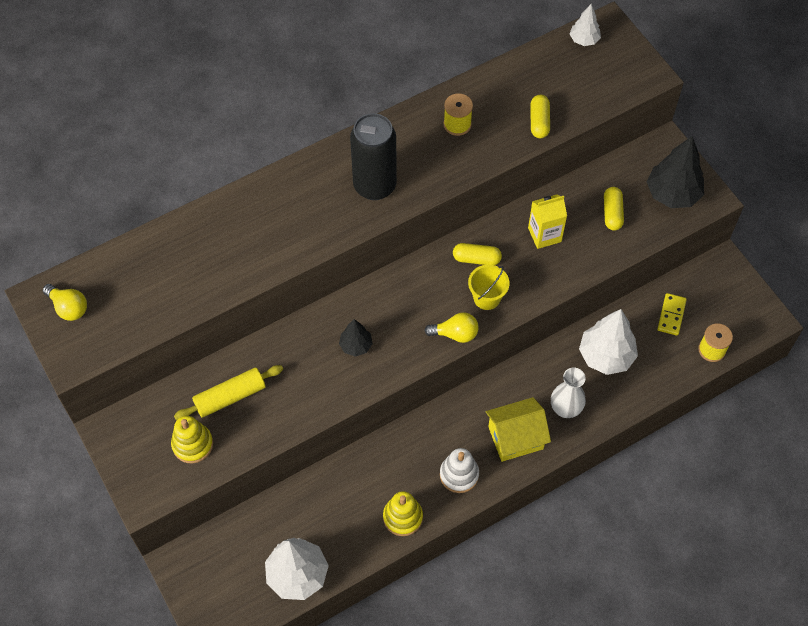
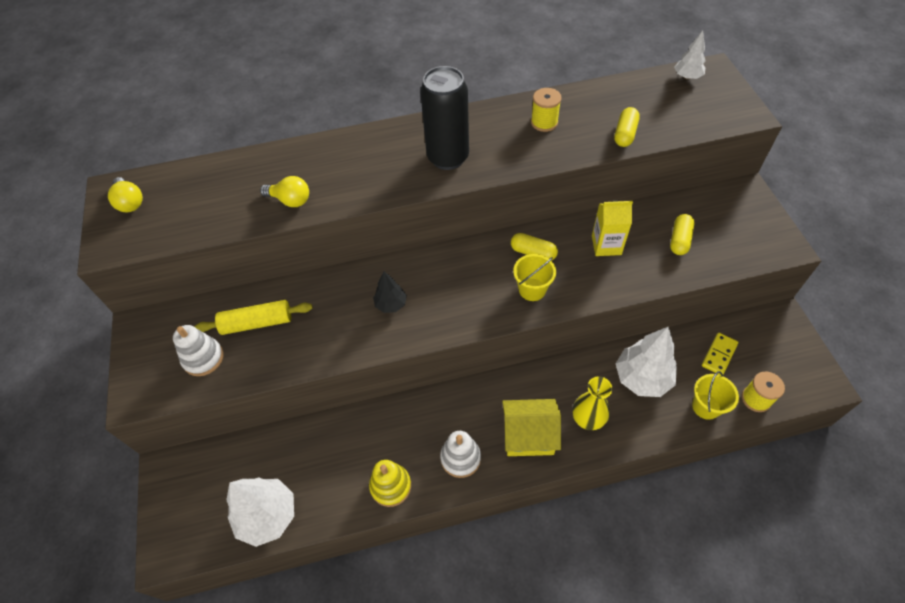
camera: 20 degrees right, 5 degrees down
(192, 444) = (203, 358): yellow stacking toy -> white stacking toy
(455, 334) = (490, 316): yellow light bulb -> yellow light bulb (290, 200)
(565, 409) = (587, 420): white vase -> yellow vase
(669, 368) = (706, 406): none -> yellow bucket
(672, 194) = (746, 235): black tree -> none

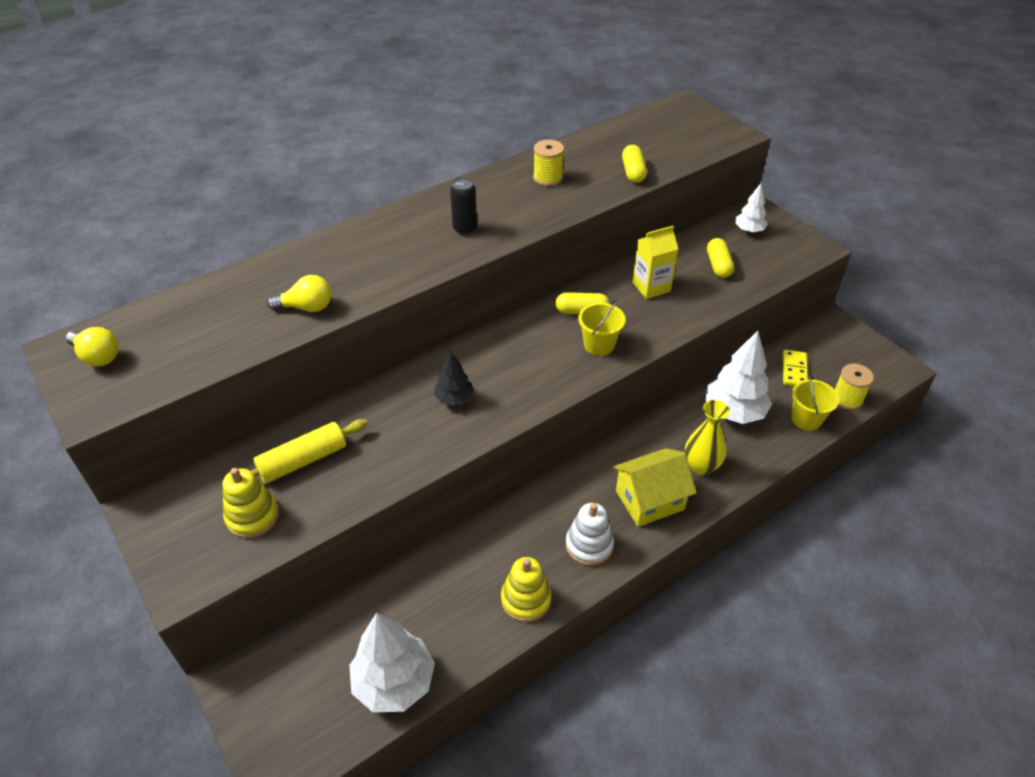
camera: 25 degrees left, 10 degrees down
(203, 358) = (252, 516): white stacking toy -> yellow stacking toy
(448, 158) = (465, 229): black can -> black can, size x0.51
(687, 77) = (664, 114): white tree -> white tree (749, 230)

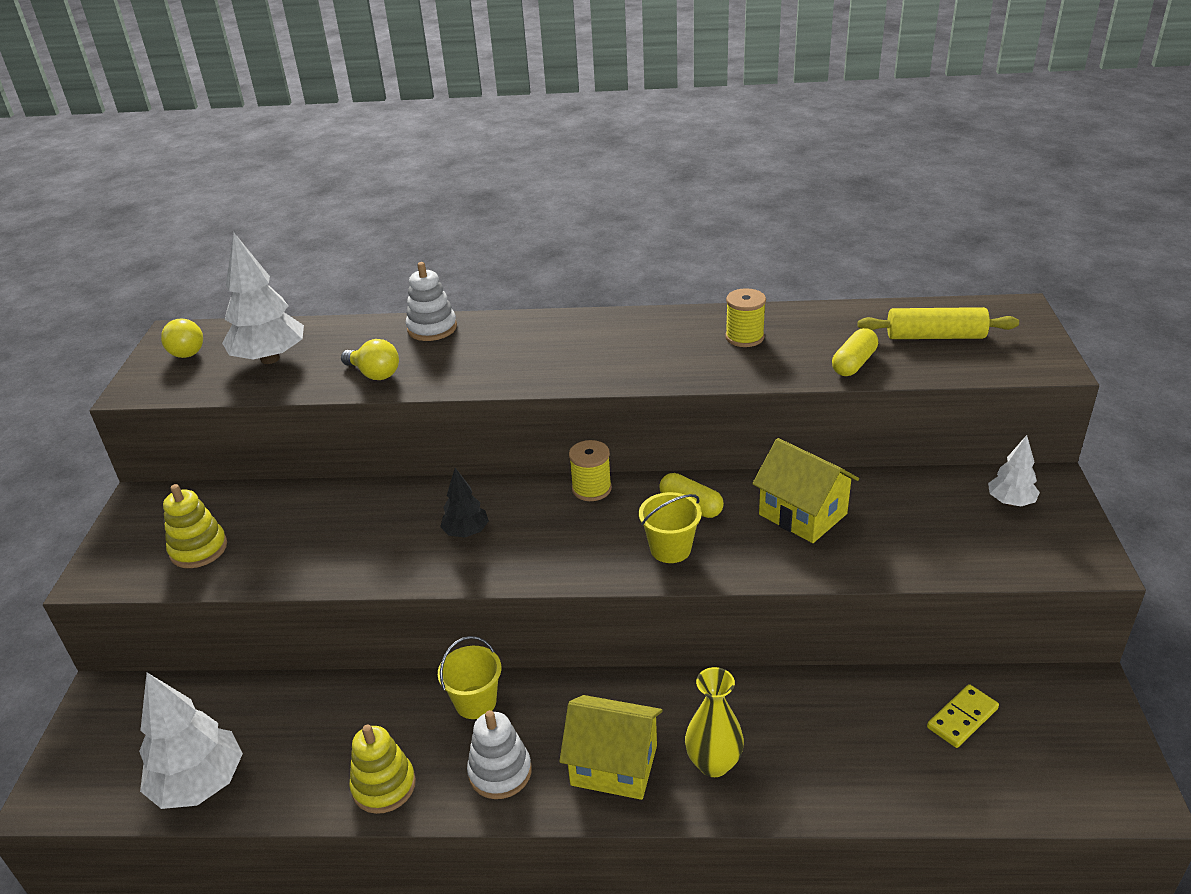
camera: 40 degrees right, 10 degrees down
(303, 460) = (284, 523): yellow rolling pin -> yellow rolling pin (935, 336)
(309, 254) = (432, 328): none -> white stacking toy
(465, 229) = (596, 357): black can -> none
(651, 287) = (802, 514): yellow carton -> yellow house
(718, 265) = (918, 525): yellow capsule -> none
(734, 412) = (822, 724): white tree -> white tree (270, 359)
(806, 419) = (915, 786): yellow bucket -> yellow bucket (475, 702)
(847, 398) = (1006, 794): yellow spool -> yellow spool (591, 489)

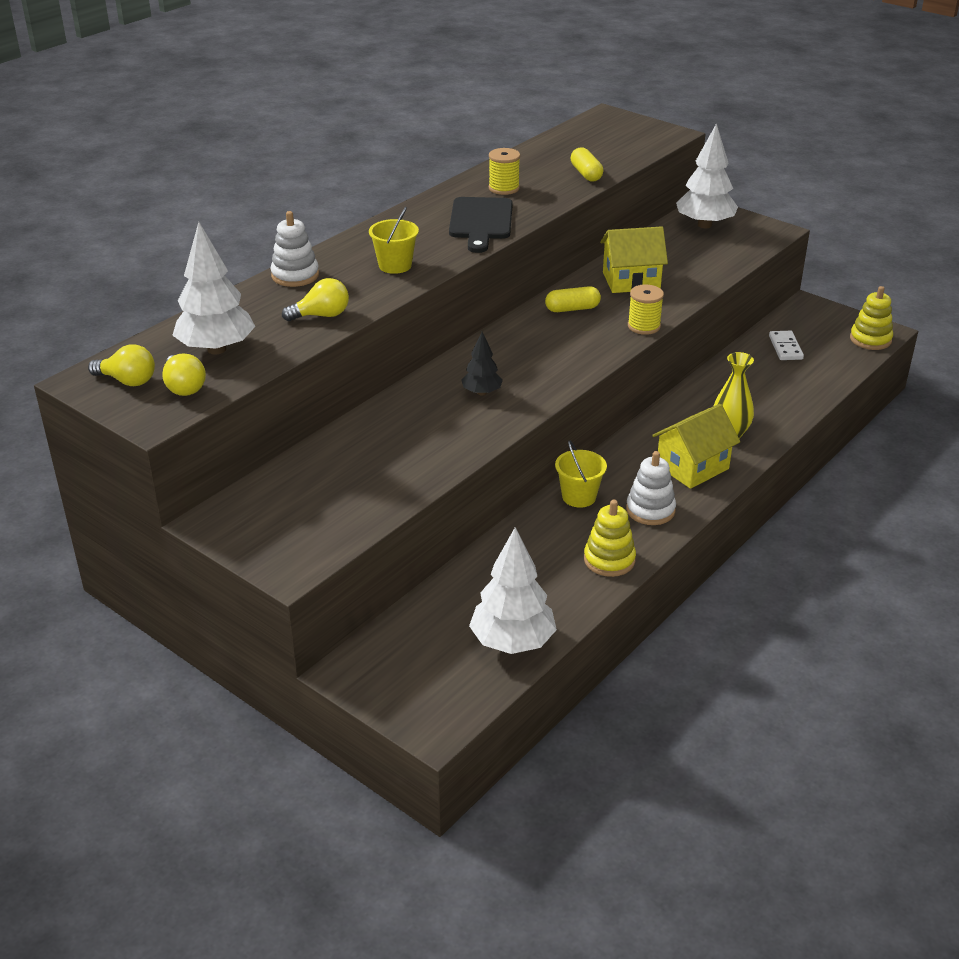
camera: 55 degrees left, 0 degrees up
(197, 376) = (184, 387): none -> yellow light bulb
(198, 549) = (330, 509): yellow stacking toy -> yellow stacking toy (870, 339)
(591, 489) = (504, 332): yellow spool -> yellow spool (644, 326)
(655, 360) = (481, 222): none -> black cutting board
(670, 549) = (603, 332): yellow bucket -> yellow bucket (395, 265)
(935, 336) = (596, 144): yellow rolling pin -> none
(962, 718) = (785, 347): yellow domino -> white domino
(1010, 502) = (704, 225): white tree -> white tree, size x1.82

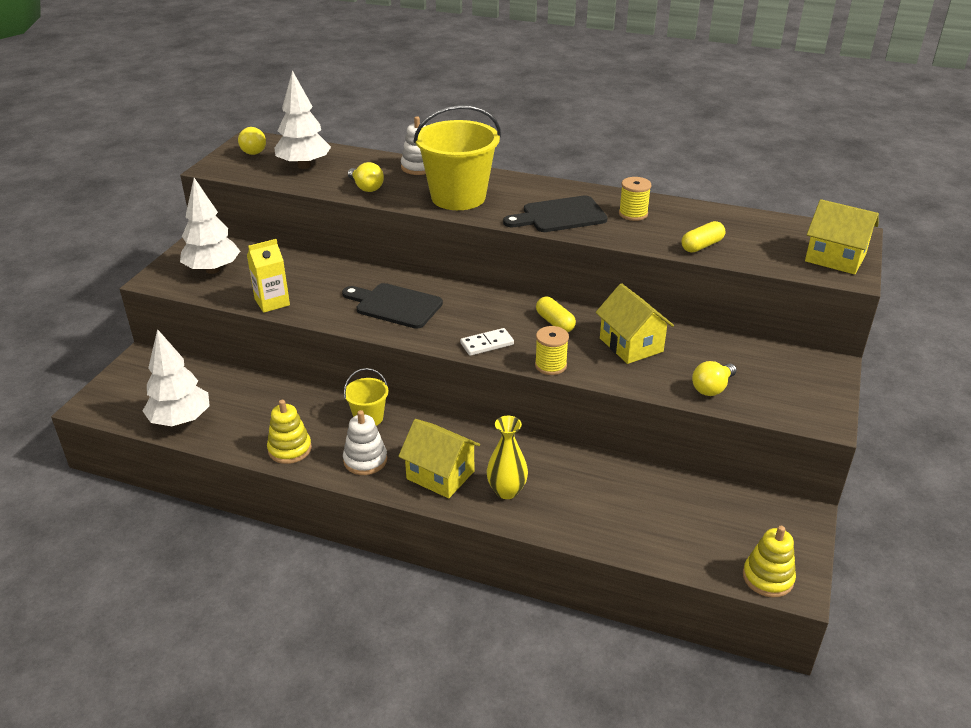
camera: 70 degrees right, 0 degrees up
(184, 387) = (253, 167): yellow light bulb -> yellow light bulb (712, 388)
(395, 265) = (458, 197): yellow bucket -> yellow bucket, size x2.03
(418, 476) = (272, 302): none -> yellow carton
(482, 392) = (395, 305): black tree -> black cutting board
(640, 131) = (835, 258): none -> yellow house
(704, 225) = (790, 371): white tree -> white tree (212, 270)
(785, 347) = (696, 509): white domino -> white domino (487, 344)

